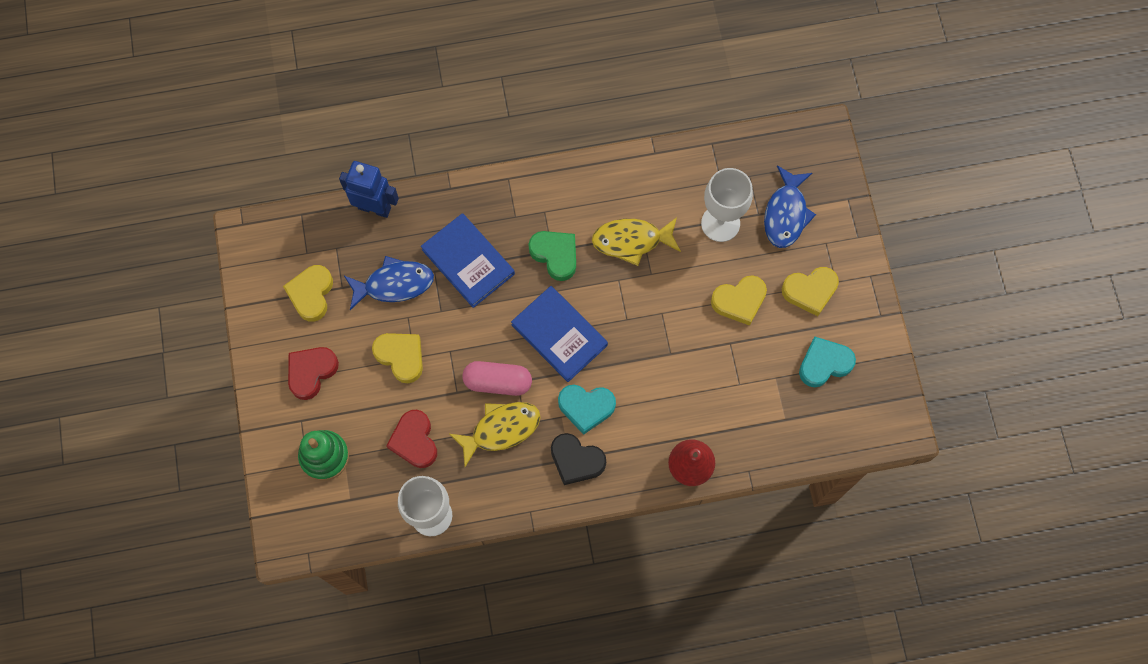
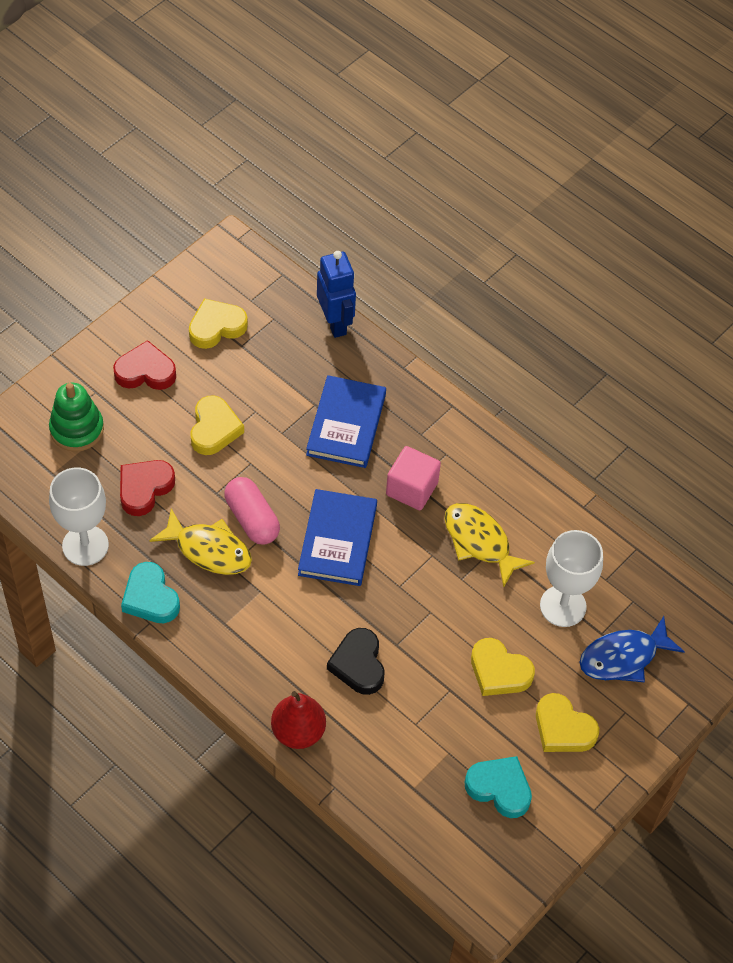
camera: 50 degrees right, 15 degrees down
(394, 284) = (277, 382): blue fish -> none
(555, 255) = (412, 489): green heart -> pink cube
(576, 460) = (228, 630): black heart -> black heart (358, 664)
(586, 407) = (285, 606): turquoise heart -> turquoise heart (150, 597)

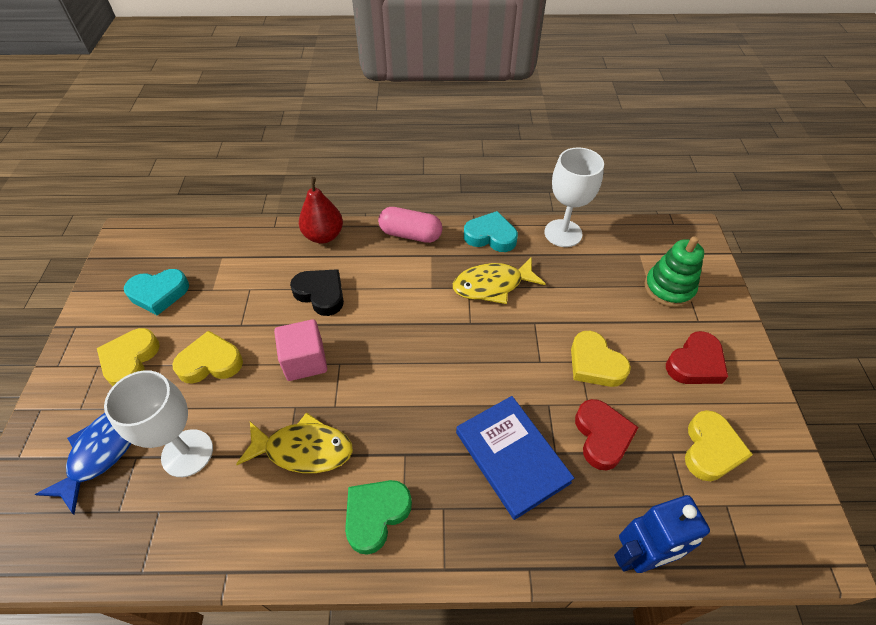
camera: 140 degrees right, 5 degrees down
(144, 488) = (579, 288): red heart -> red heart (602, 436)
(252, 519) = (490, 325): pink capsule -> pink capsule (410, 234)
(335, 323) = (638, 556): blue robot -> blue robot turned 45 degrees counterclockwise
(337, 540) = (417, 359): blue book -> none
(412, 489) = (402, 447): pink cube -> pink cube (305, 361)
(466, 464) = (376, 515): none -> green heart
(563, 728) = (130, 360): yellow heart -> yellow heart turned 75 degrees counterclockwise

